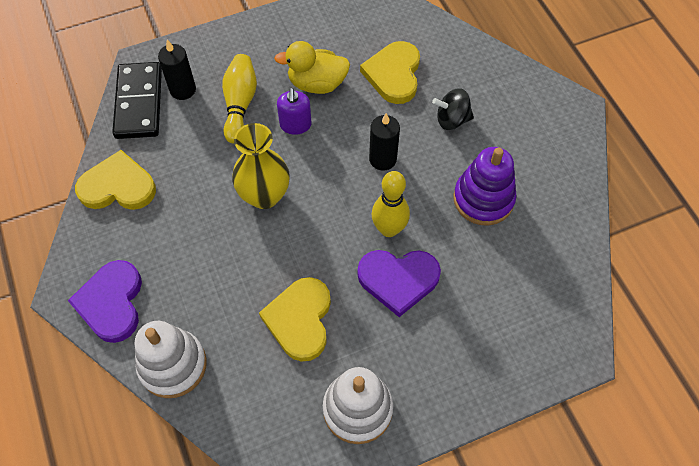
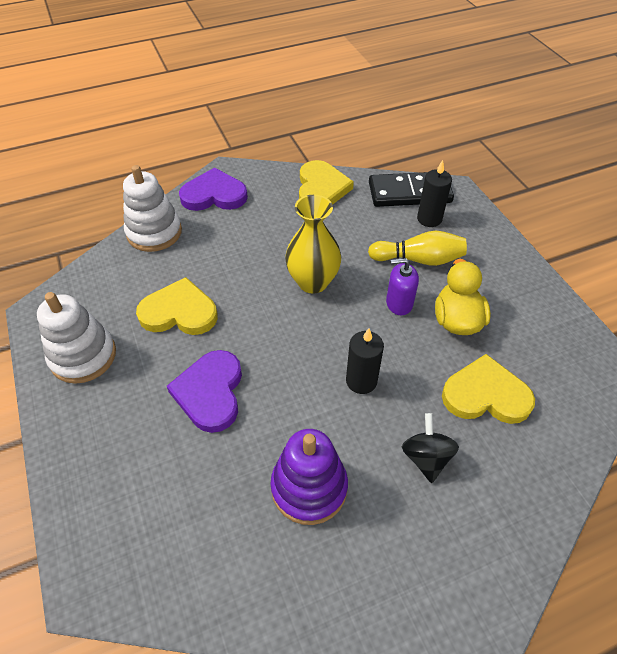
camera: 90 degrees right, 10 degrees down
(389, 229) = (271, 385): yellow bowling pin -> none

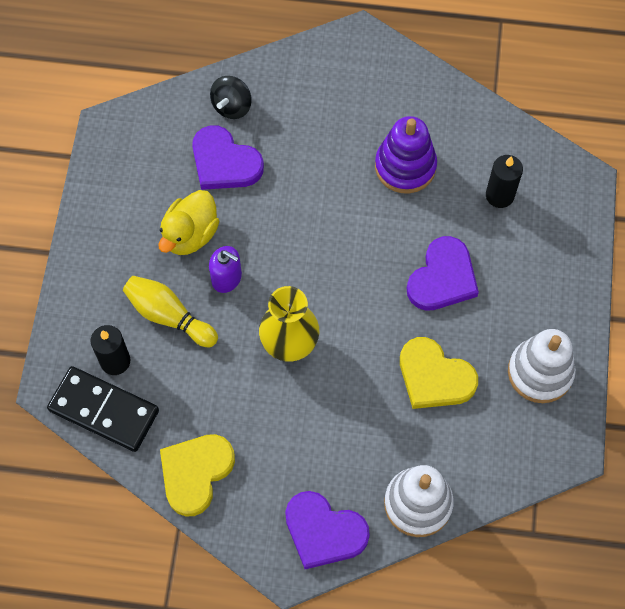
camera: 150 degrees left, 15 degrees up
(361, 381) = (313, 224): black candle -> black candle (499, 195)
(426, 457) = (307, 143): black spinning top -> black spinning top (232, 106)
(485, 395) = (224, 162): yellow heart -> purple heart

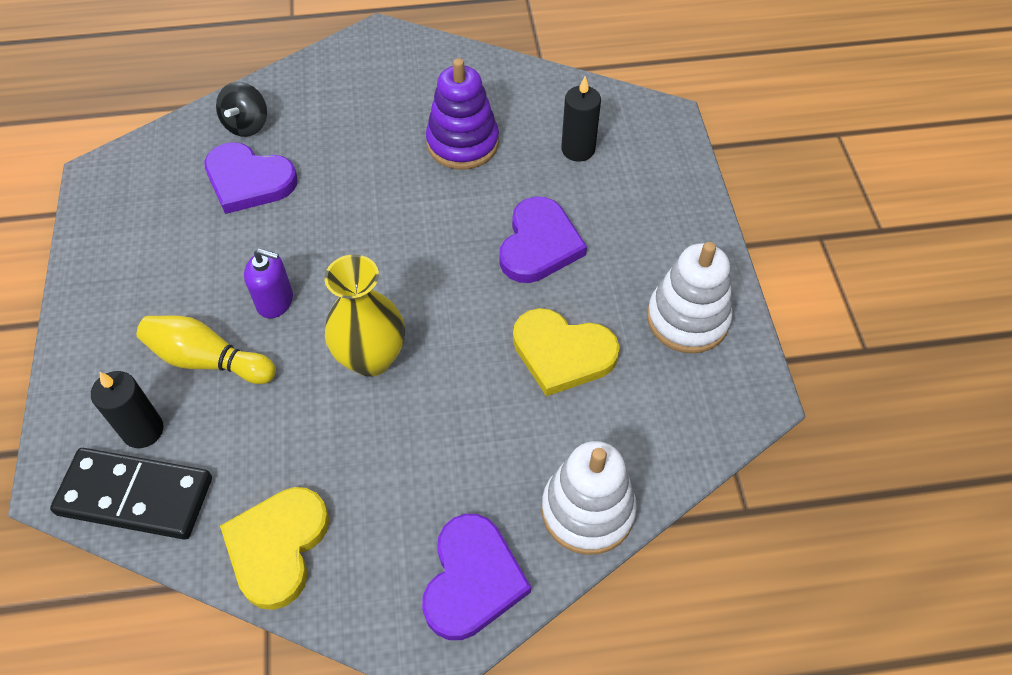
camera: 15 degrees left, 10 degrees down
(190, 234) = (220, 264): yellow duck -> none
(324, 531) = (472, 580): purple heart -> purple heart turned 90 degrees counterclockwise

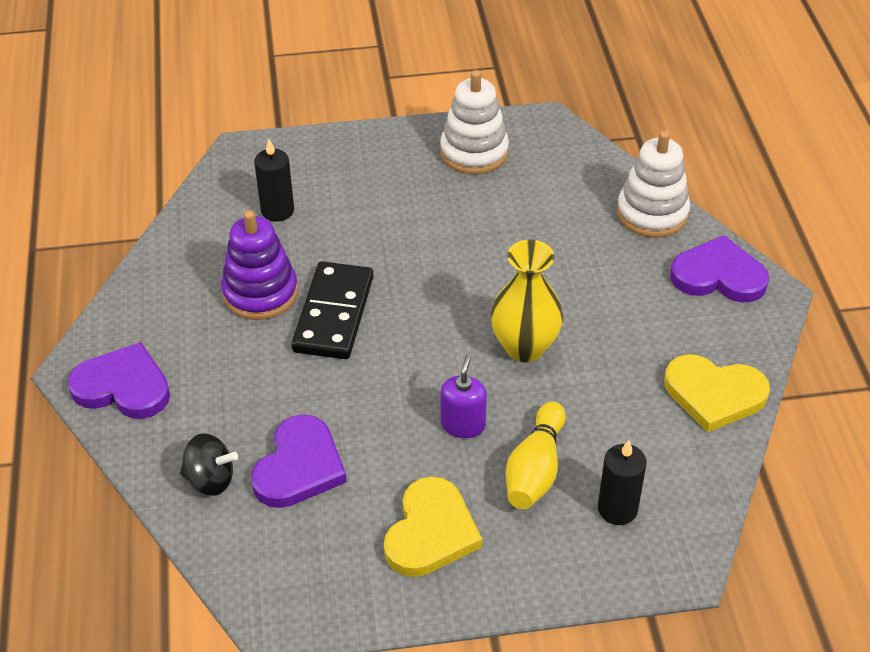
camera: 90 degrees left, 10 degrees down
(135, 496) = (684, 502): black domino -> black domino (333, 314)
(539, 244) = (394, 238): purple heart -> purple heart (123, 386)
(562, 353) = (512, 224): yellow heart -> yellow heart (431, 532)

